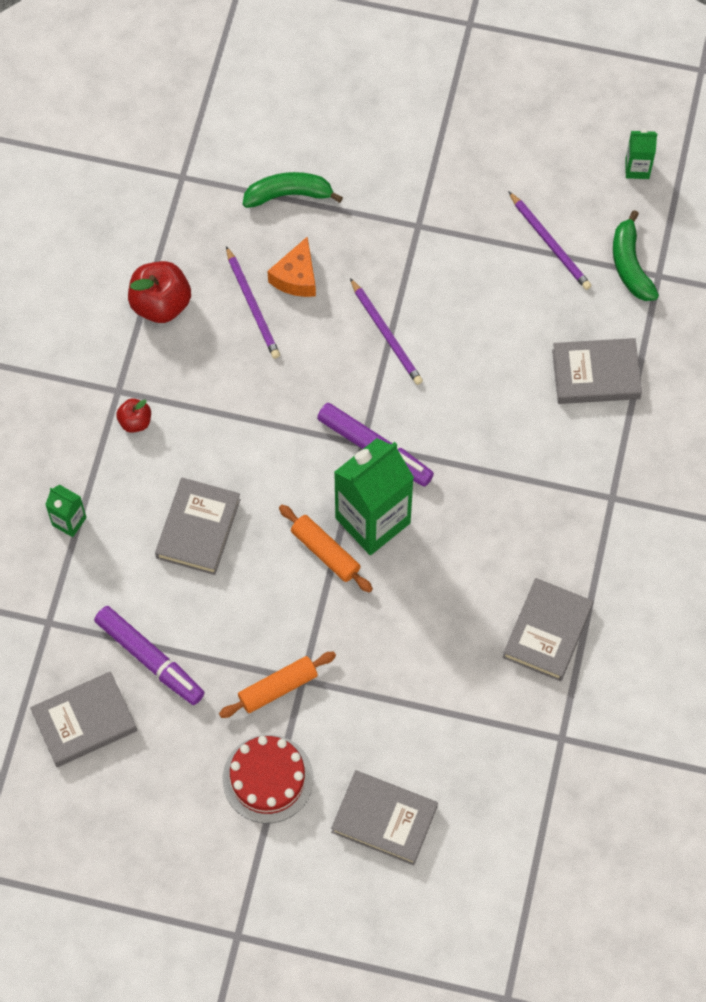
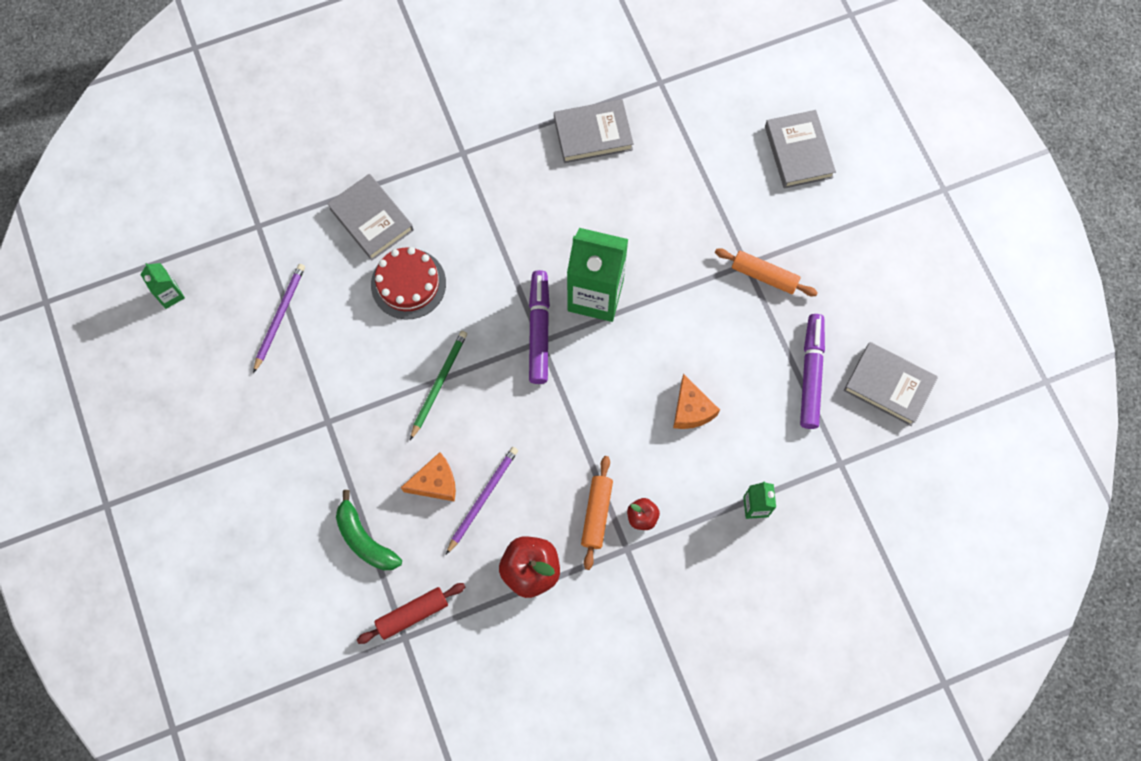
camera: 125 degrees left, 5 degrees up
(196, 193) = (412, 614): none -> red rolling pin
(198, 529) = (691, 410): grey book -> orange cheese
(268, 778) = (830, 240): red cake -> red cake (408, 284)
(325, 552) = (643, 311): orange rolling pin -> orange rolling pin (596, 514)
(386, 334) = (439, 383): purple pencil -> green pencil
(630, 265) = (261, 250): green banana -> none

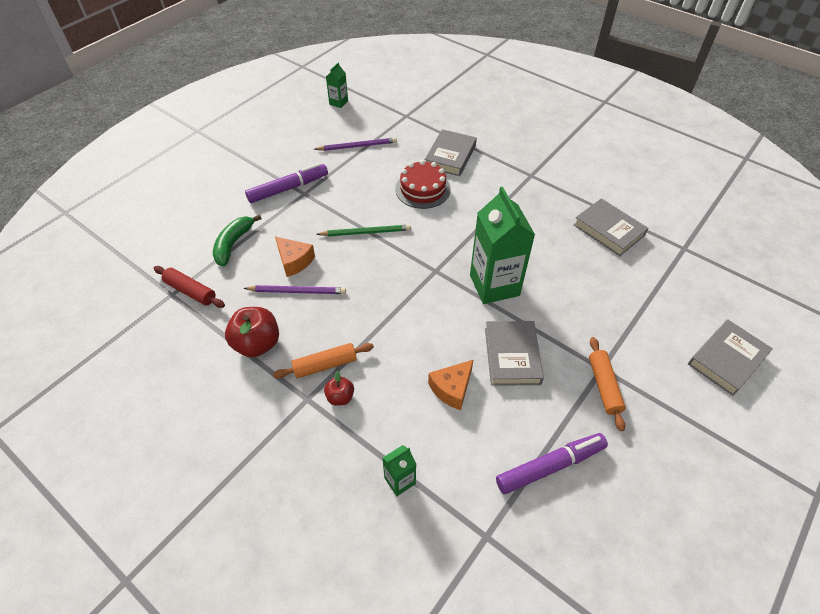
camera: 60 degrees right, 20 degrees down
(539, 330) = (443, 266): purple marker -> purple marker (288, 188)
(888, 385) = (592, 543): grey book -> grey book (512, 356)

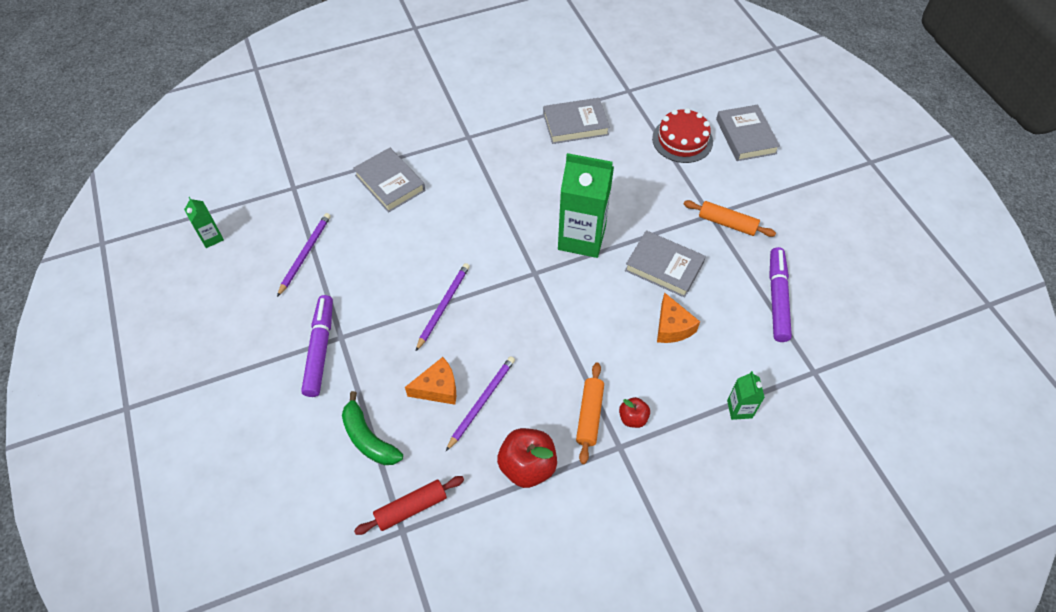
camera: 60 degrees left, 5 degrees up
(366, 232) = (443, 306): green pencil -> purple pencil
(422, 189) = (419, 229): red cake -> red cake (682, 140)

